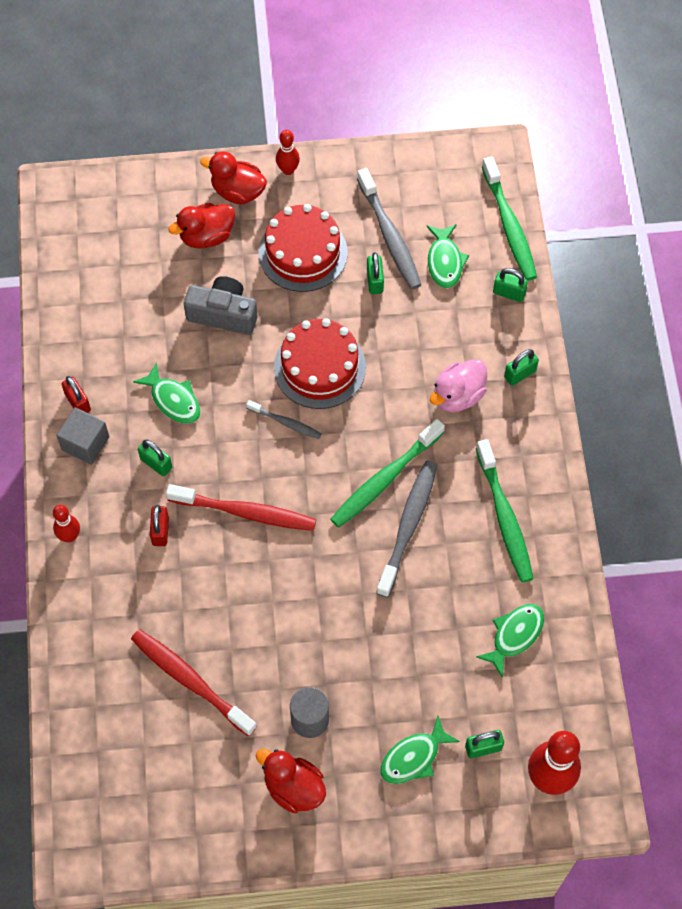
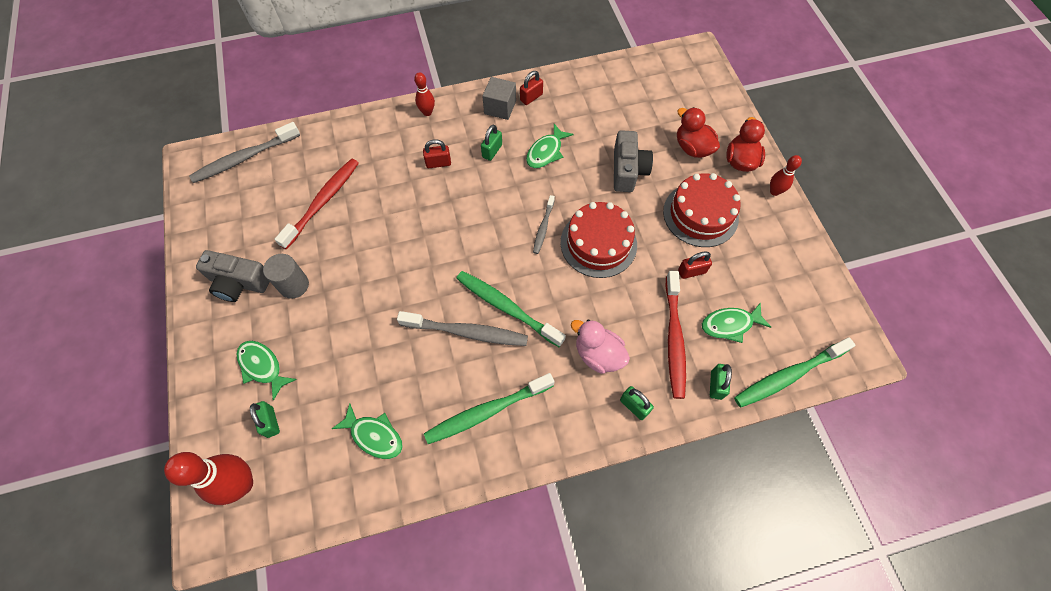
camera: 80 degrees right, 0 degrees up
(245, 512) = (461, 213): red toothbrush -> red toothbrush (674, 338)
(293, 788) = (239, 283): red duck -> grey camera
(375, 281) = (691, 271): green padlock -> red padlock
(389, 236) = (740, 276): grey toothbrush -> grey toothbrush (244, 158)

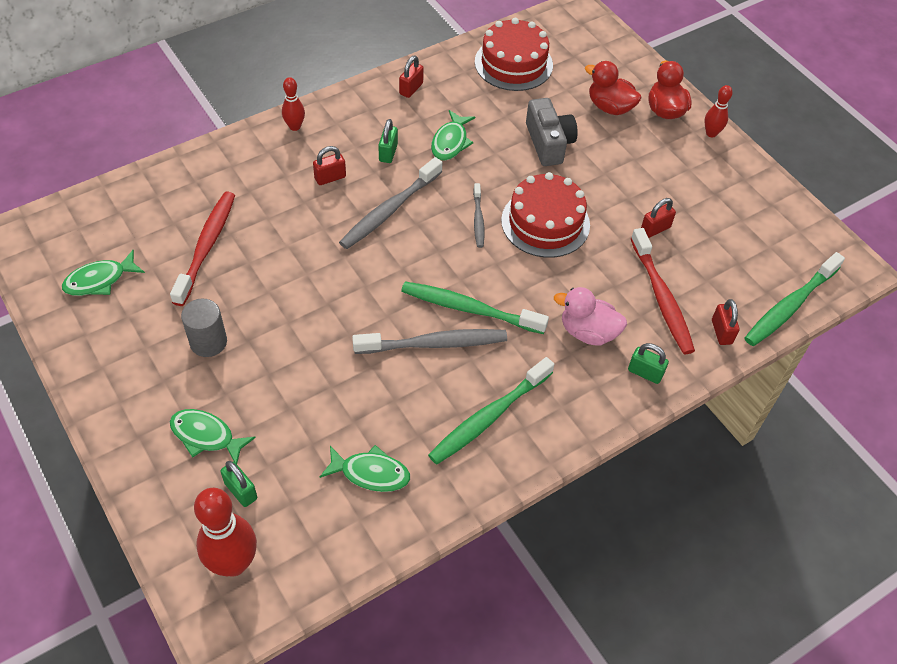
camera: 20 degrees left, 10 degrees down
(239, 283) = (138, 355): grey camera -> none
(244, 158) = (86, 219): grey toothbrush -> grey toothbrush (389, 210)
(500, 107) = (379, 106): grey cube -> none
(700, 214) = (643, 171): red cake -> red cake (513, 63)
(716, 385) = (721, 332): green padlock -> red padlock
(730, 324) = (714, 271): green fish -> green fish (100, 280)

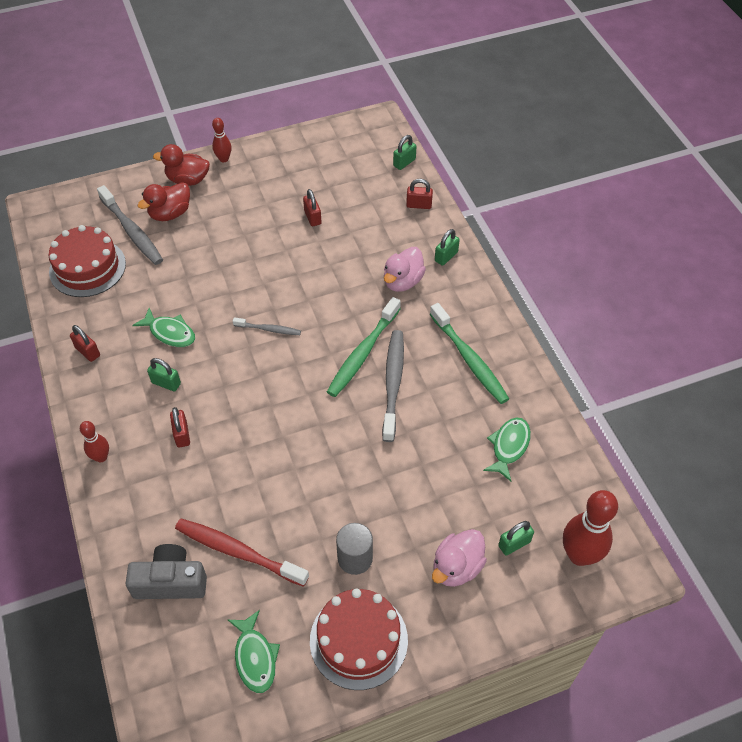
camera: 75 degrees left, 0 degrees up
(206, 436) = (456, 567): green fish -> pink duck
(389, 210) = (238, 393): grey toothbrush -> grey toothbrush (132, 231)
(545, 222) = (286, 284): red cake -> red cake (358, 640)
(548, 143) = (197, 263): grey camera -> grey camera (170, 581)
(661, 298) = (380, 230): red toothbrush -> none
(790, 306) = (404, 162): green toothbrush -> green padlock

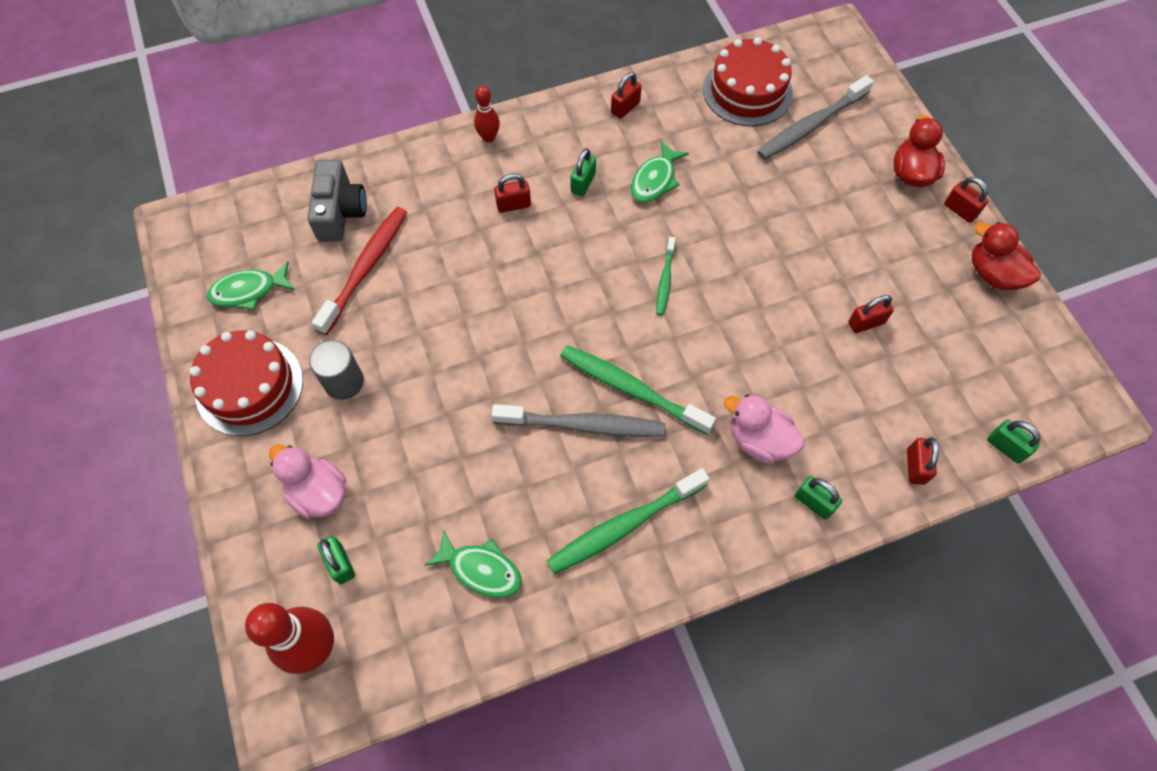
camera: 90 degrees right, 10 degrees up
(170, 213) = (846, 160): red duck -> red duck (993, 274)
(224, 159) = (960, 210): red bowling pin -> red padlock
(269, 329) = (665, 280): grey toothbrush -> green toothbrush

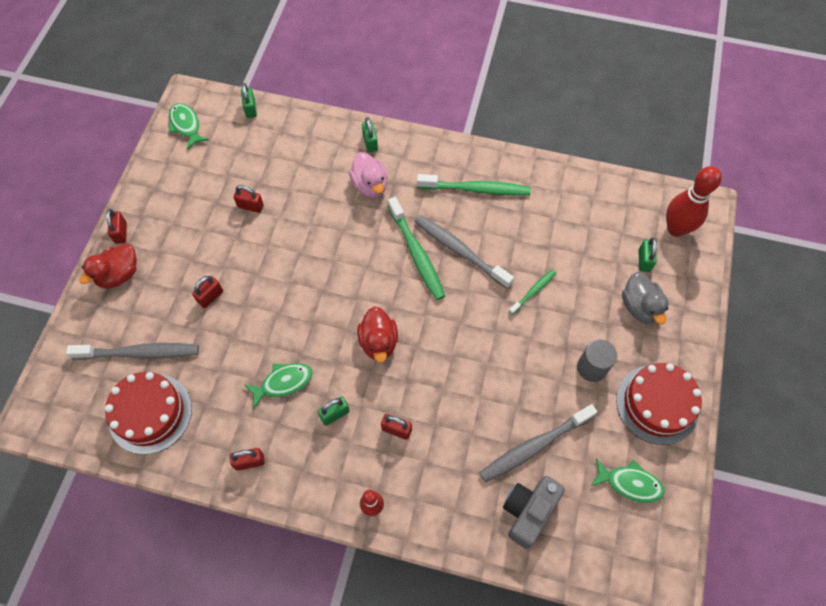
camera: 145 degrees left, 0 degrees up
(318, 492) = (639, 307): pink duck -> grey duck
(365, 268) = (534, 446): red toothbrush -> grey toothbrush
(481, 569) = (567, 213): green fish -> green fish (186, 125)
(665, 280) = (341, 305): green toothbrush -> green toothbrush (533, 291)
(915, 466) = (304, 127): red padlock -> red padlock (210, 297)
(993, 274) = (151, 186): red duck -> red duck (378, 342)

